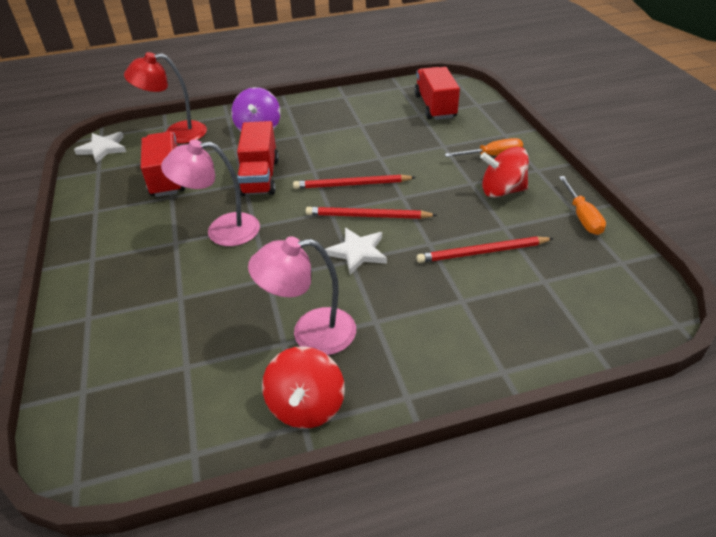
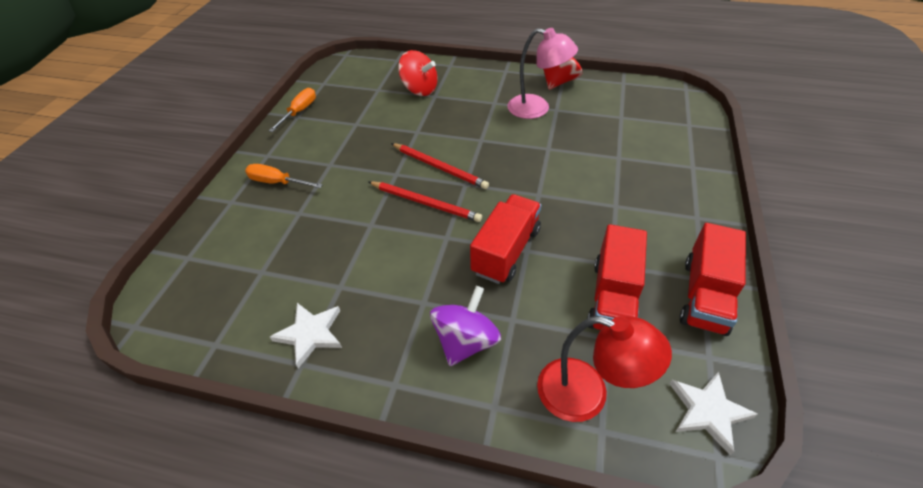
camera: 150 degrees left, 5 degrees up
(222, 230) = (569, 201): pink lamp -> none
(357, 252) = (471, 143): white star -> white star (310, 334)
(435, 106) = (230, 277): red truck -> red truck (704, 296)
(482, 252) = (391, 114): red pencil -> none
(501, 191) = (318, 149): red spinning top -> red spinning top (419, 89)

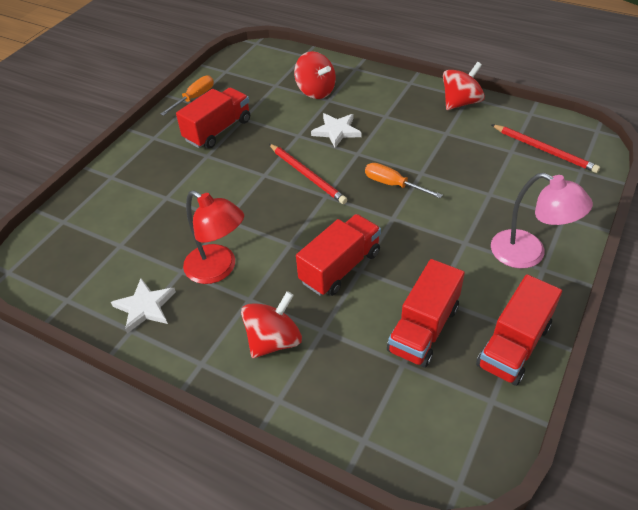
camera: 15 degrees right, 0 degrees up
(277, 182) = (155, 165): orange screwdriver -> orange screwdriver (393, 184)
(333, 138) = (218, 130): none -> red truck
(425, 203) = (282, 208): red pencil -> red pencil (544, 150)
(465, 341) = (274, 340): purple spinning top -> red spinning top
(537, 109) = (426, 129): pink lamp -> pink lamp (528, 254)
(587, 394) = (363, 408): red lamp -> red lamp (218, 269)
(708, 411) = (467, 446): white star -> white star (336, 131)

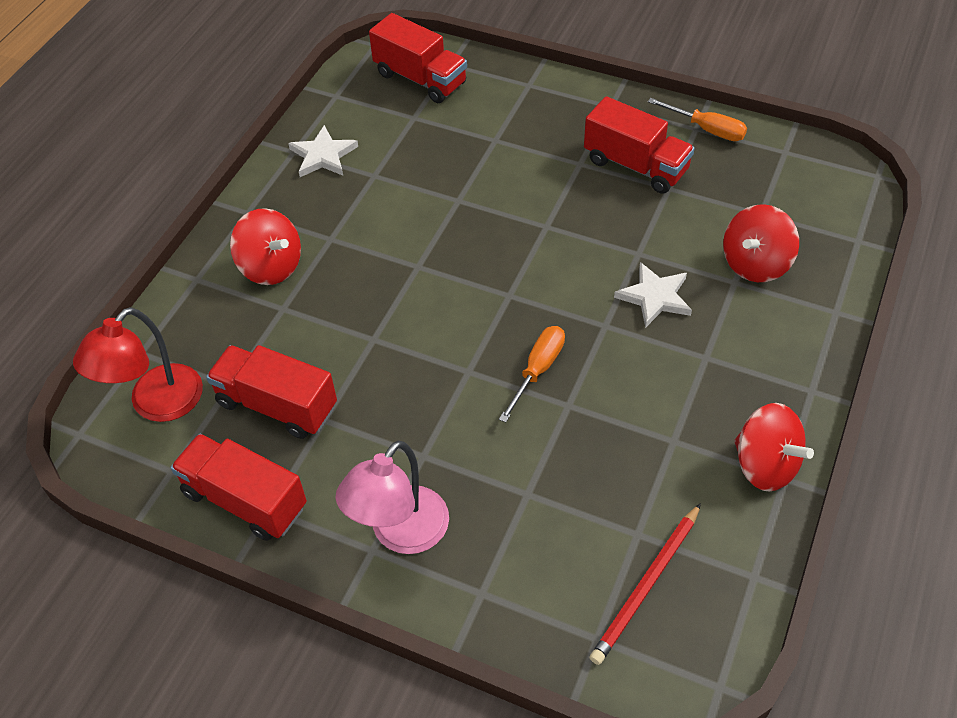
camera: 85 degrees right, 5 degrees up
(218, 269) = (375, 205): red lamp -> red lamp (156, 404)
(307, 175) = (549, 271): red pencil -> none
(340, 267) = (378, 318): red truck -> red truck (420, 79)

